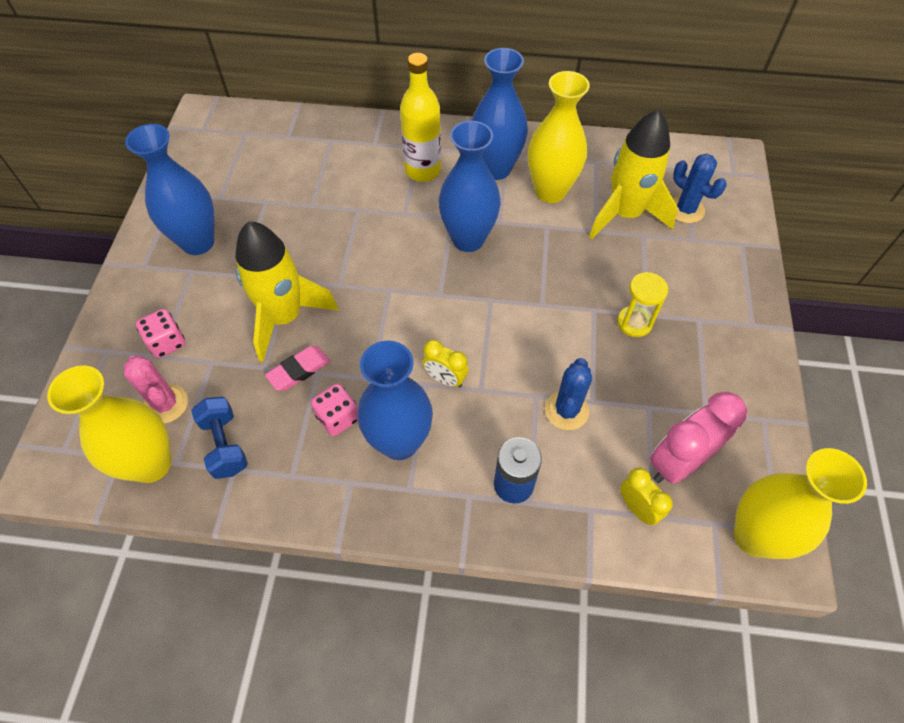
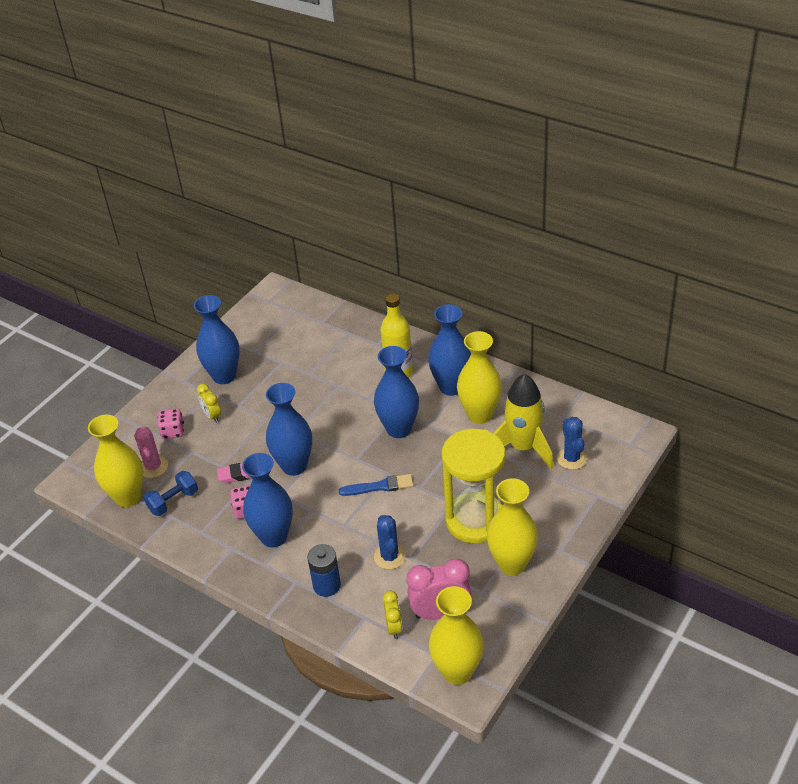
camera: 30 degrees right, 15 degrees down
(225, 445) = (173, 501): blue dumbbell -> blue dumbbell turned 45 degrees clockwise
(284, 317) = (250, 440): yellow rocket -> none
(366, 332) = (294, 466): none -> blue vase
(445, 379) = (325, 511): yellow clock -> yellow clock (212, 416)
(493, 321) = (380, 486): none -> blue brush
(566, 410) = (389, 556): blue cactus -> blue cactus turned 60 degrees counterclockwise
(634, 323) = (475, 520): yellow hourglass -> yellow hourglass, size x2.24
(714, 362) = (512, 564): none -> yellow vase

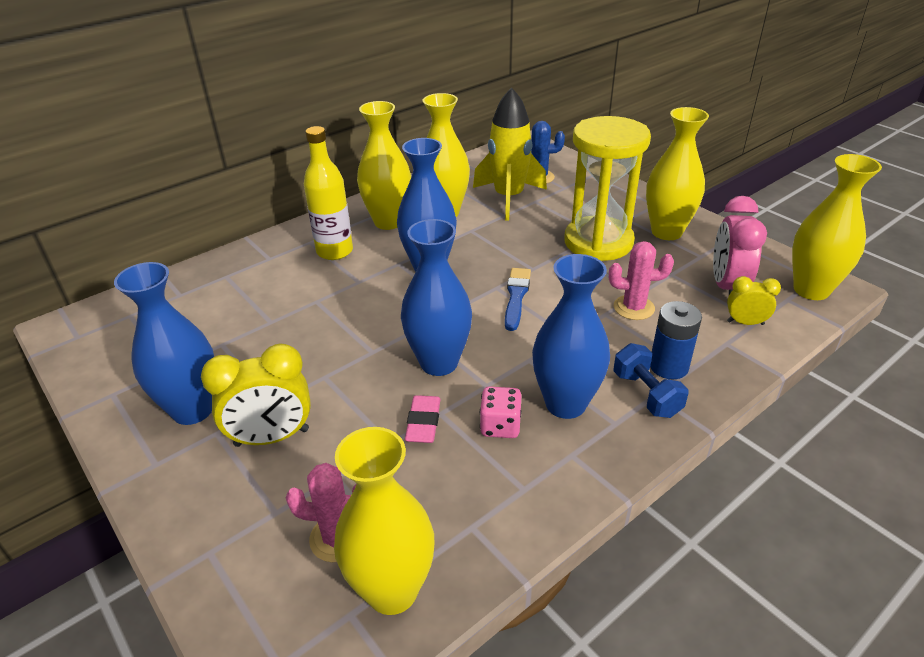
camera: 75 degrees left, 5 degrees down
(173, 431) = (269, 496): pink dice -> none
(173, 501) = (438, 518): blue dumbbell -> blue dumbbell (646, 394)
(212, 416) = (272, 437): yellow clock -> yellow clock, size x1.76
(389, 556) = (633, 308): blue cactus -> pink cactus
(451, 387) = (388, 222): blue vase -> yellow vase

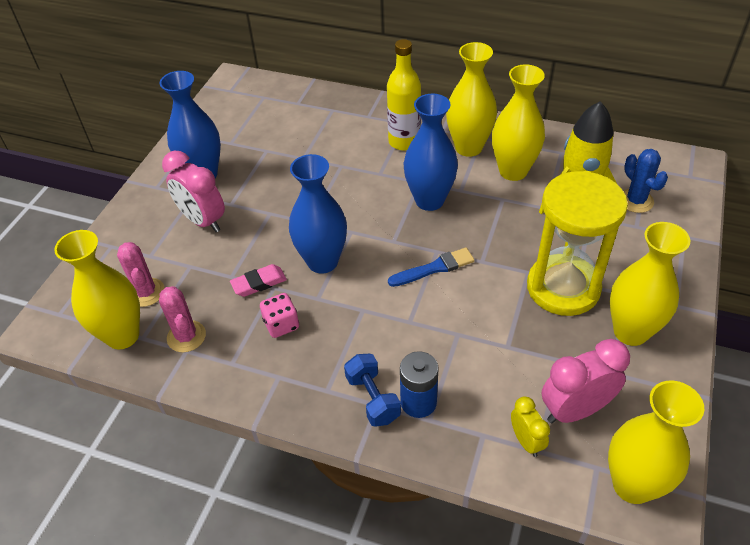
camera: 60 degrees right, 10 degrees up
(272, 437) = (203, 221): yellow clock -> pink clock
(565, 404) = (328, 352): blue vase -> none
(633, 308) = (482, 350): pink cactus -> pink cactus (186, 336)
(646, 394) = (373, 398): blue dumbbell -> blue dumbbell turned 60 degrees counterclockwise

